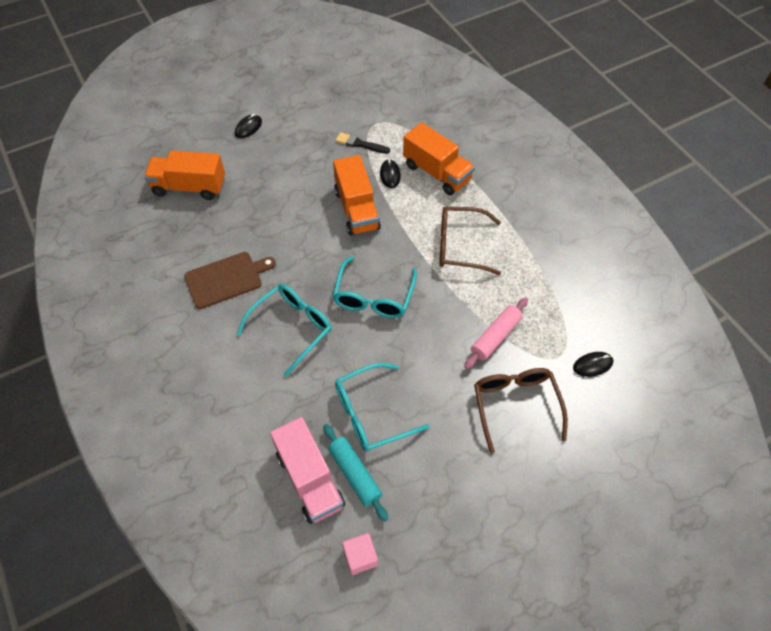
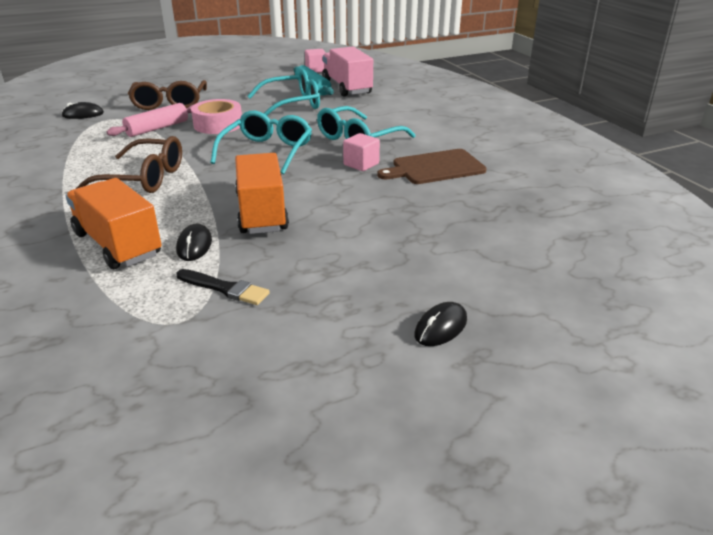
camera: 175 degrees left, 25 degrees down
(189, 187) = (520, 246): orange truck -> none
(288, 280) = (361, 164): none -> pink cube
(438, 350) = (218, 124): none -> pink tape

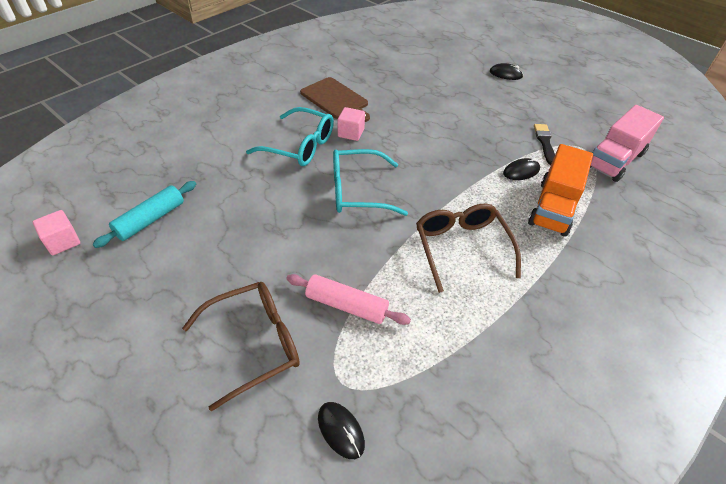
camera: 115 degrees left, 15 degrees up
(218, 124) = (309, 255): pink tape -> none
(261, 213) = (459, 157): orange truck -> none
(292, 104) = (219, 218): turquoise glasses -> none
(347, 87) = (144, 191): pink truck -> pink truck (615, 160)

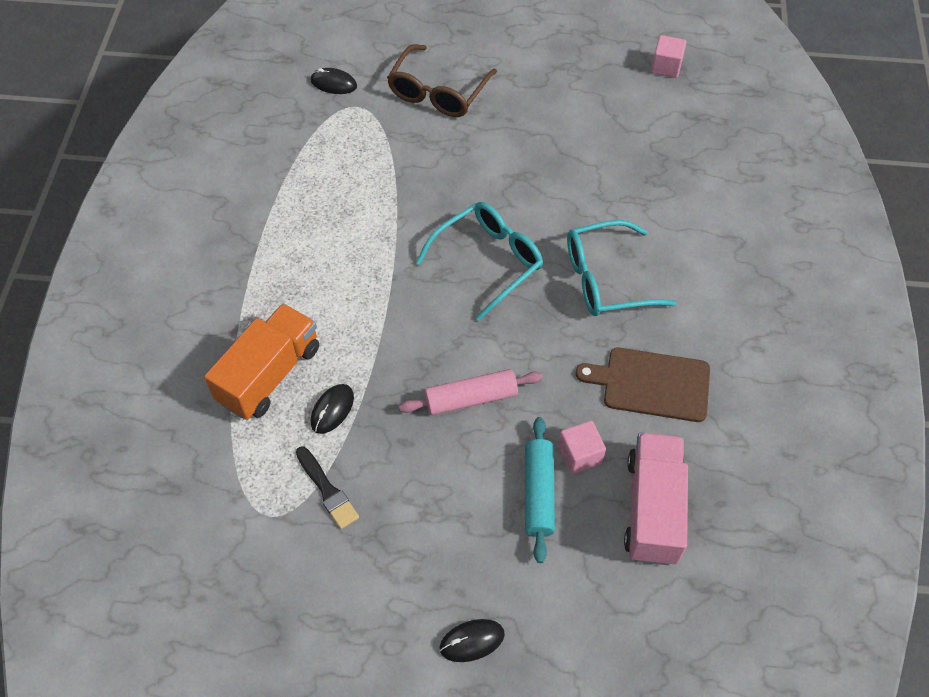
camera: 145 degrees right, 10 degrees up
(150, 220) = (631, 120): turquoise rolling pin -> turquoise rolling pin (538, 493)
(346, 305) = (398, 153): pink rolling pin -> pink rolling pin (471, 398)
(351, 133) = (574, 337): pink cube -> pink cube (580, 454)
(461, 248) = (339, 262): brown glasses -> none
(553, 207) = (269, 374): orange truck -> orange truck turned 45 degrees clockwise
(615, 160) = (219, 518): pink truck -> pink truck (652, 509)

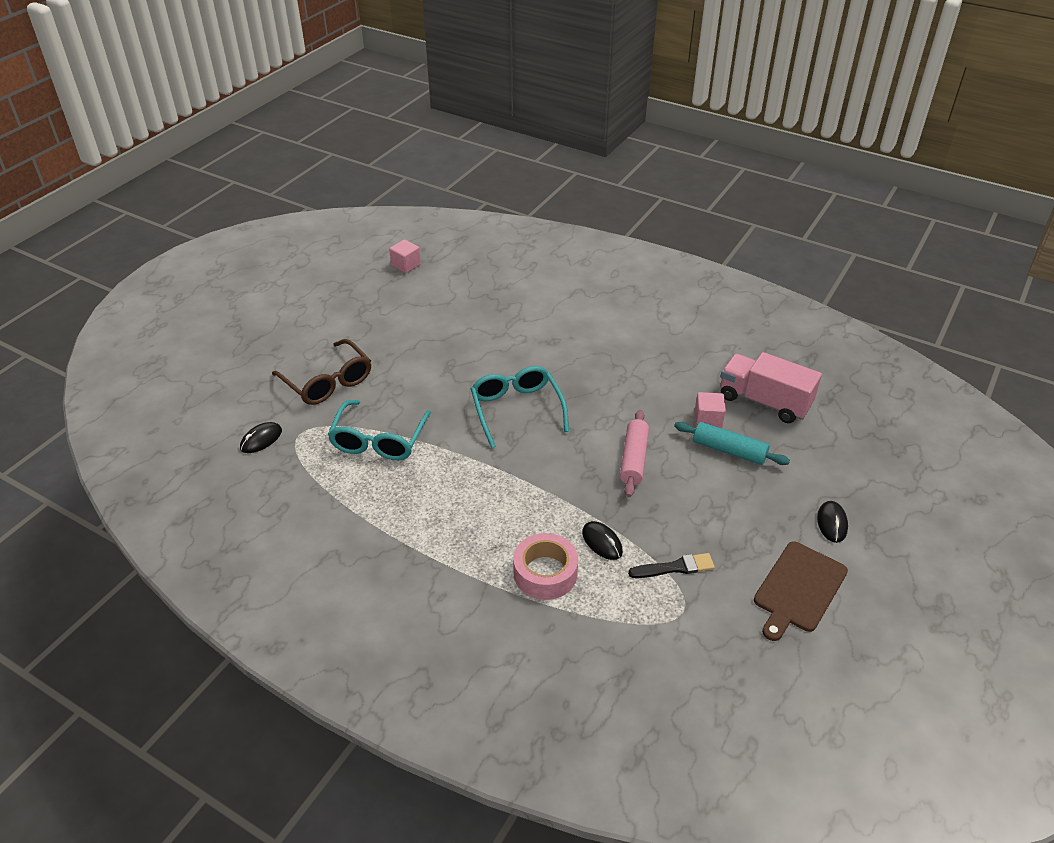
camera: 65 degrees left, 15 degrees down
(269, 374) = (545, 573): orange truck -> pink tape
(606, 279) = (571, 358): turquoise glasses -> turquoise glasses (379, 440)
(651, 384) = (669, 368): brown cutting board -> brown cutting board (798, 589)

